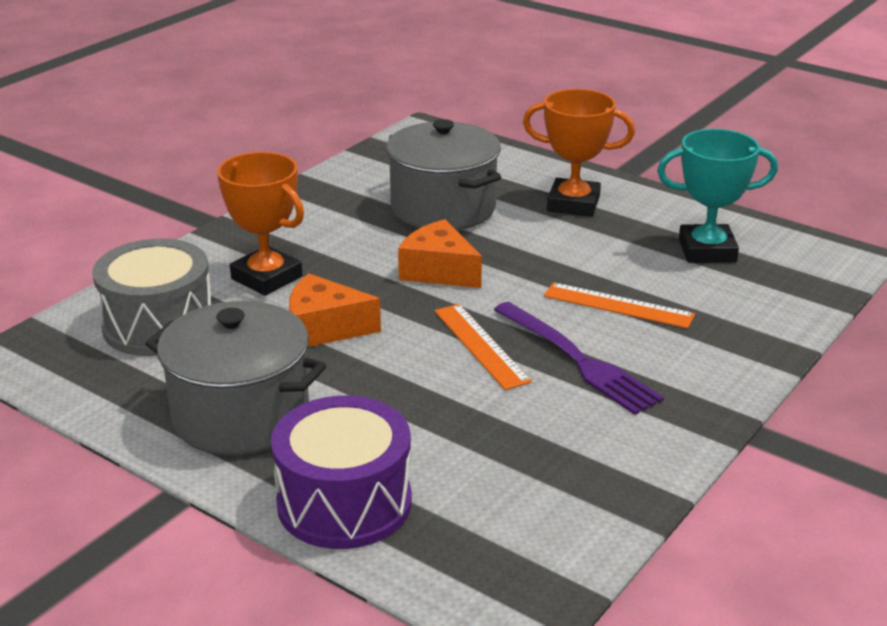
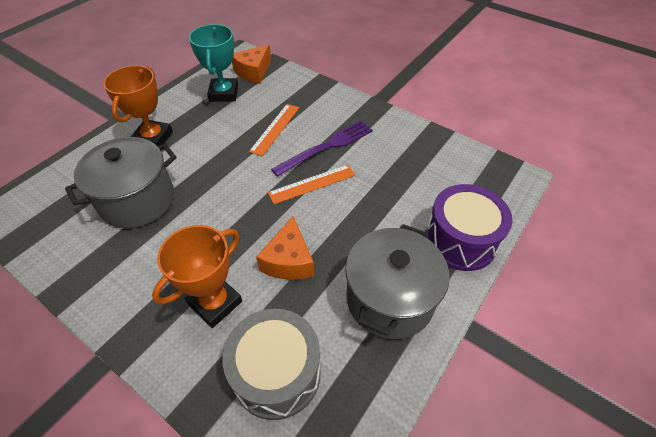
camera: 90 degrees left, 20 degrees up
(438, 271) = (224, 202): orange cheese -> orange cheese (253, 72)

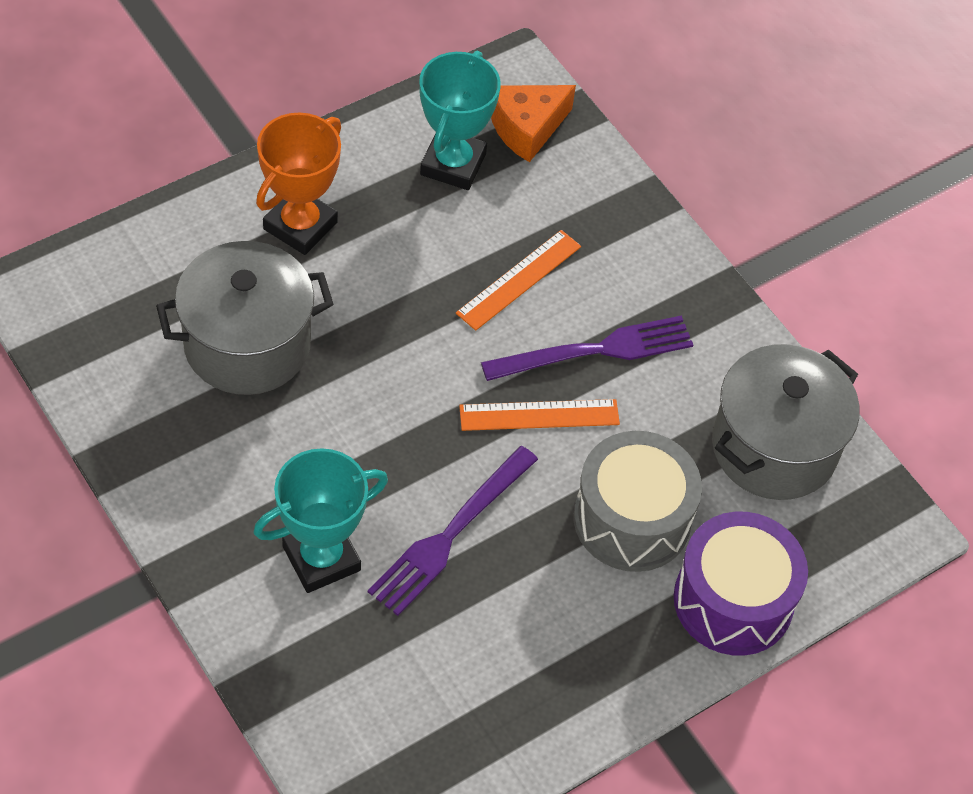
camera: 15 degrees right, 5 degrees up
(215, 302) = (321, 558): orange trophy -> turquoise trophy
(277, 373) = (375, 685): grey drum -> grey drum (632, 519)
(289, 260) = (450, 534): orange cheese -> purple fork
(389, 299) = (575, 647): grey pot -> grey pot (774, 447)

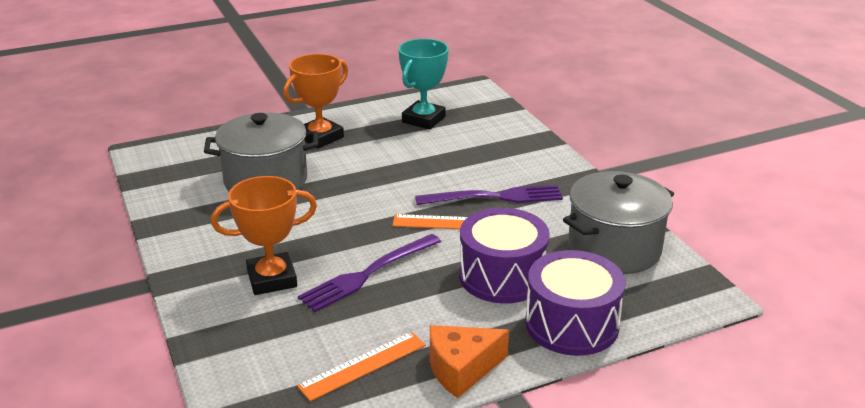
camera: 15 degrees right, 25 degrees down
(321, 558) = (272, 279): turquoise trophy -> orange trophy
(519, 279) = (451, 165): orange ruler -> orange ruler (363, 365)
(527, 128) = (473, 109): orange cheese -> orange cheese (461, 369)
(632, 519) = (502, 276): grey drum -> purple drum

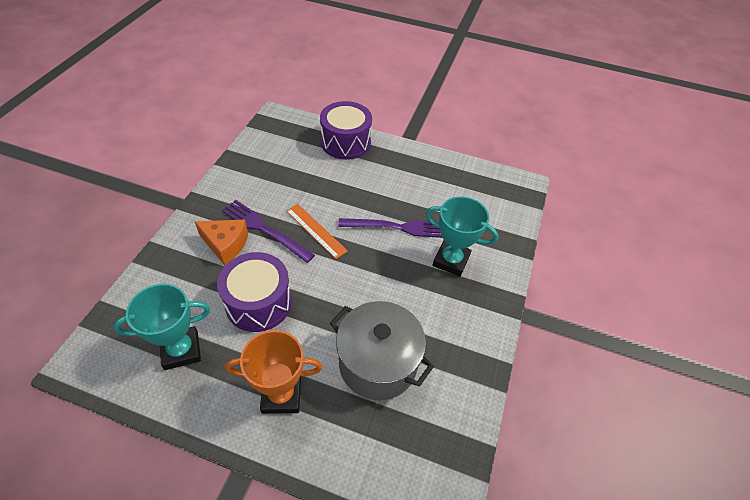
camera: 140 degrees left, 20 degrees up
(272, 279) = (451, 260): orange trophy -> turquoise trophy
(363, 365) = (451, 183): orange ruler -> none
(461, 369) = (413, 156): orange cheese -> orange cheese (226, 244)
(502, 276) = (338, 181): purple drum -> purple drum (258, 302)
(614, 248) = (268, 158): grey pot -> none

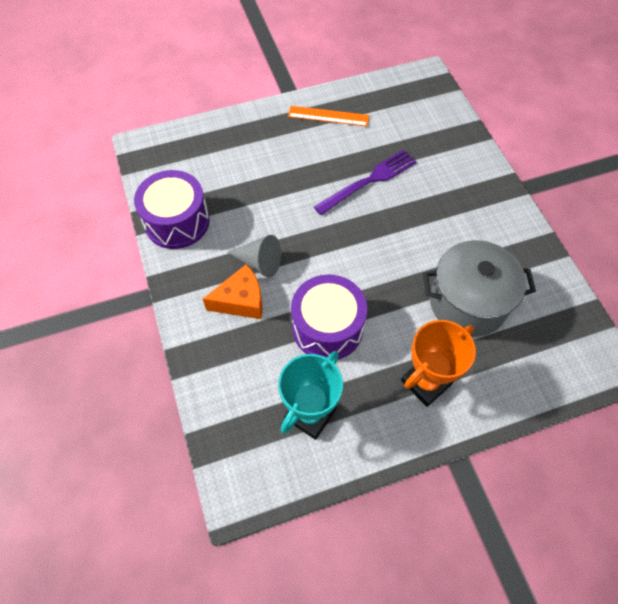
camera: 35 degrees left, 10 degrees up
(264, 229) = (259, 262): purple fork -> grey cone
(316, 230) = (304, 232): orange ruler -> orange ruler (328, 116)
(346, 142) = (239, 130): purple drum -> purple drum (177, 221)
(451, 260) = (437, 181): turquoise trophy -> none

